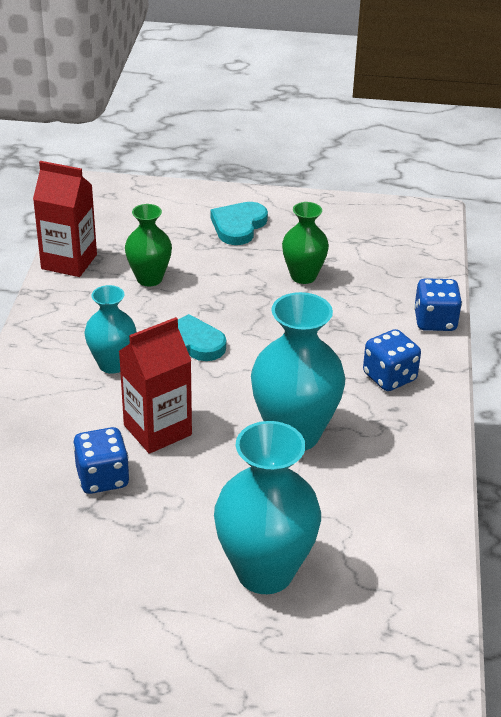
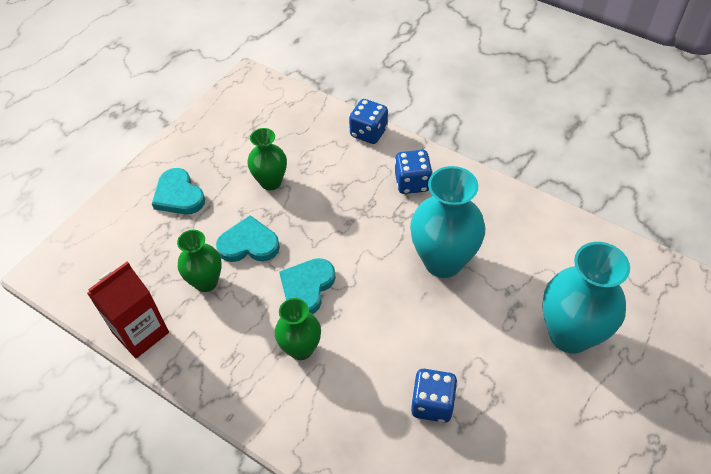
camera: 60 degrees left, 15 degrees up
(112, 364) = (301, 349): turquoise vase -> green vase
(157, 430) = (396, 346): red carton -> none
(213, 289) = (249, 244): none -> turquoise heart

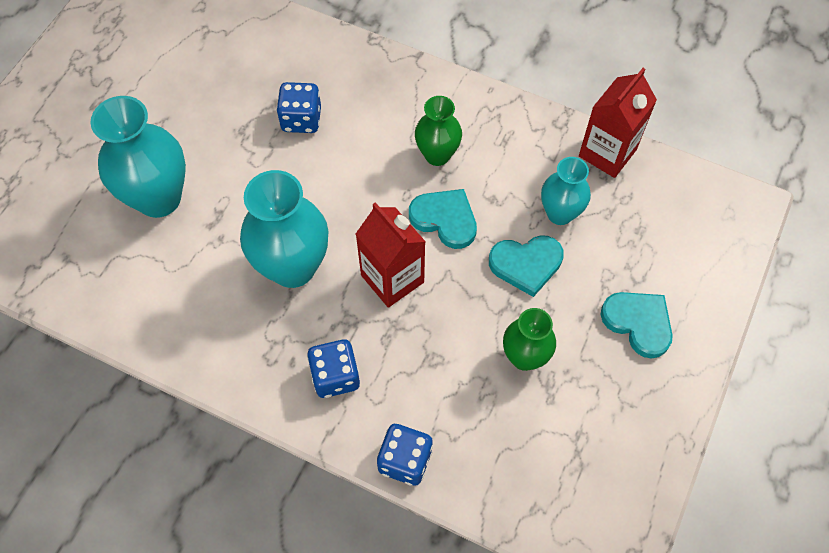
camera: 170 degrees right, 10 degrees up
(206, 282) = (560, 213): green vase -> turquoise vase
(307, 287) = (445, 219): turquoise heart -> turquoise heart turned 75 degrees counterclockwise
(360, 244) = (392, 279): none -> red carton

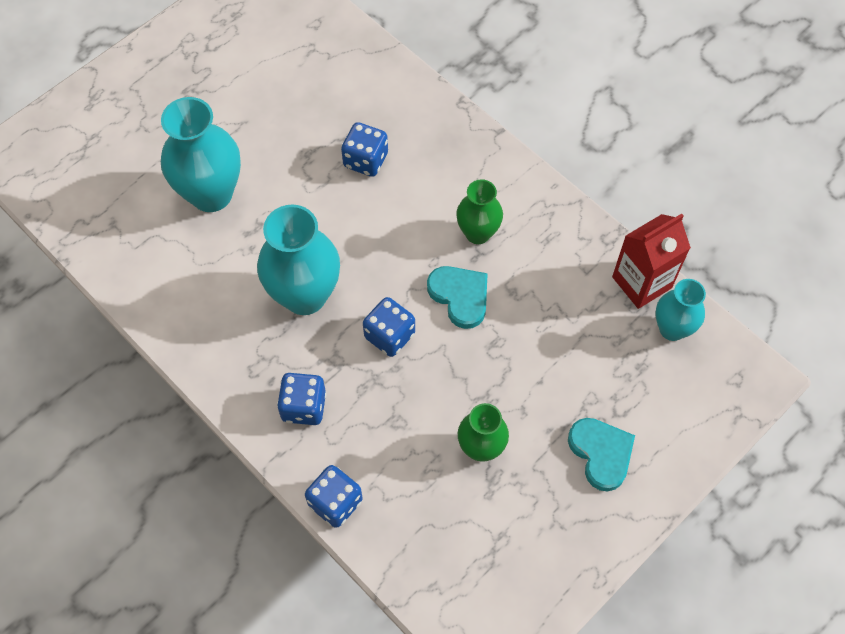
camera: 20 degrees right, 0 degrees up
(392, 279) = (389, 335): red carton -> blue dice
(526, 264) = (518, 363): turquoise heart -> none
(560, 213) = (570, 326): turquoise vase -> turquoise vase (672, 329)

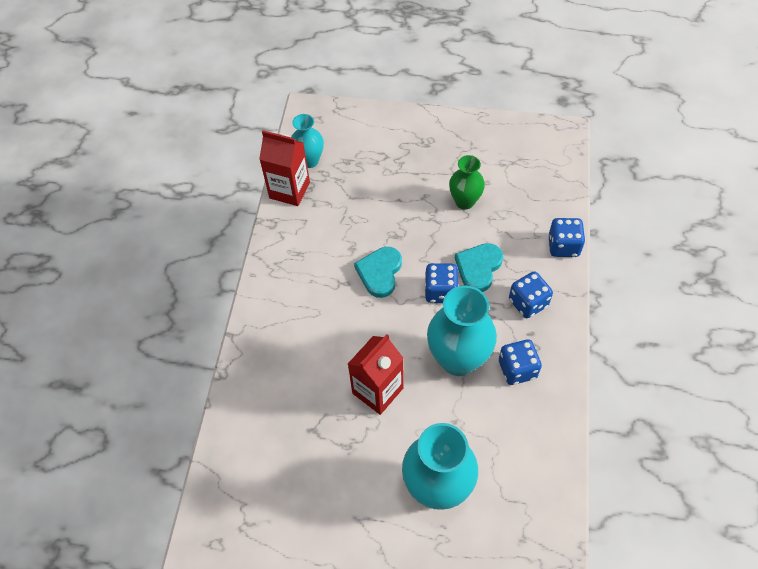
camera: 125 degrees left, 5 degrees down
(336, 209) = (377, 390): none -> red carton
(365, 160) = (322, 402): blue dice -> blue dice (517, 369)
(478, 233) = (325, 293): green vase -> none
(601, 453) = (415, 150): turquoise heart -> turquoise heart (478, 268)

